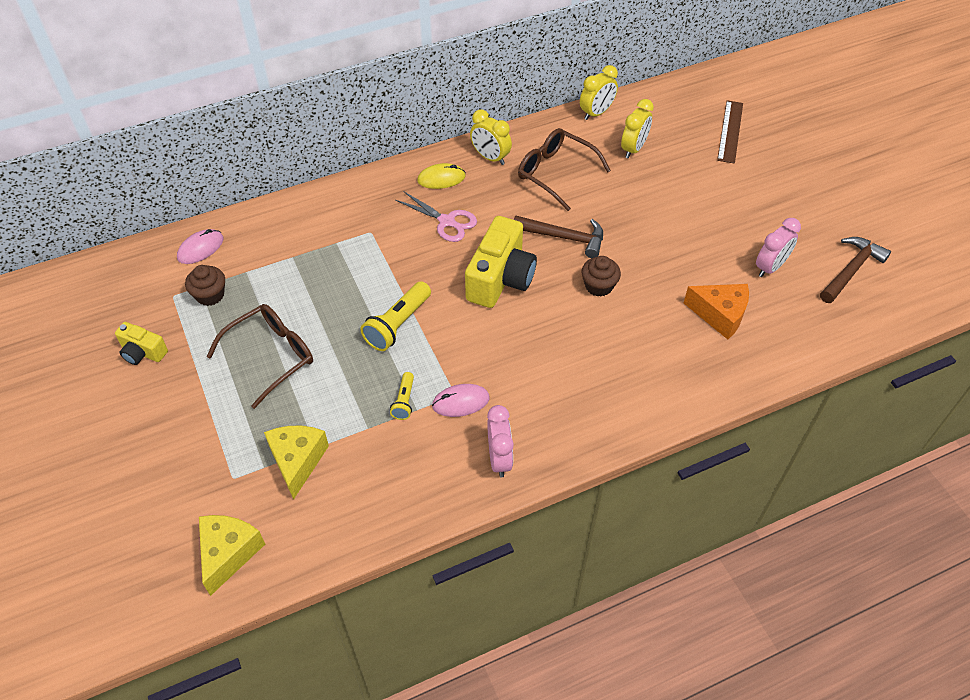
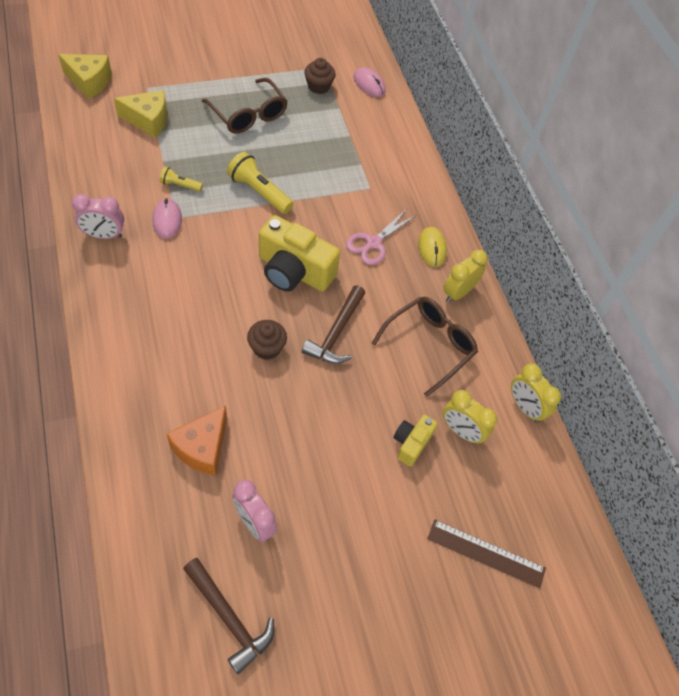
camera: 90 degrees right, 5 degrees up
(143, 352) = (272, 50): yellow camera -> yellow camera (411, 443)

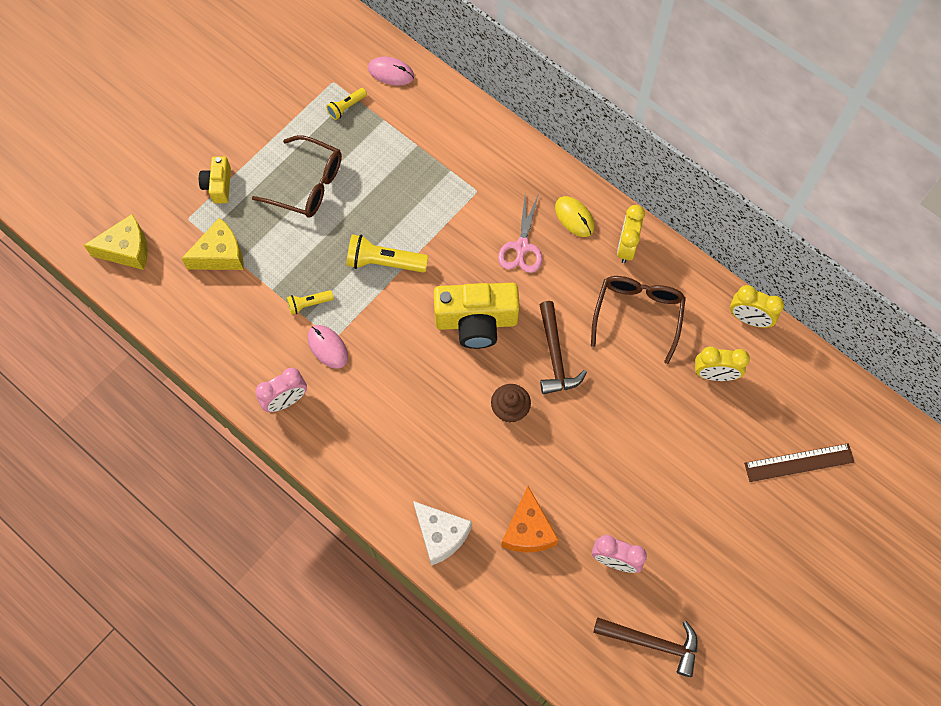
camera: 25 degrees left, 10 degrees up
(129, 403) = (441, 535): none -> white cheese
(318, 86) = (346, 107): brown cupcake -> yellow flashlight
(411, 443) = (684, 412): yellow camera -> yellow camera (218, 185)

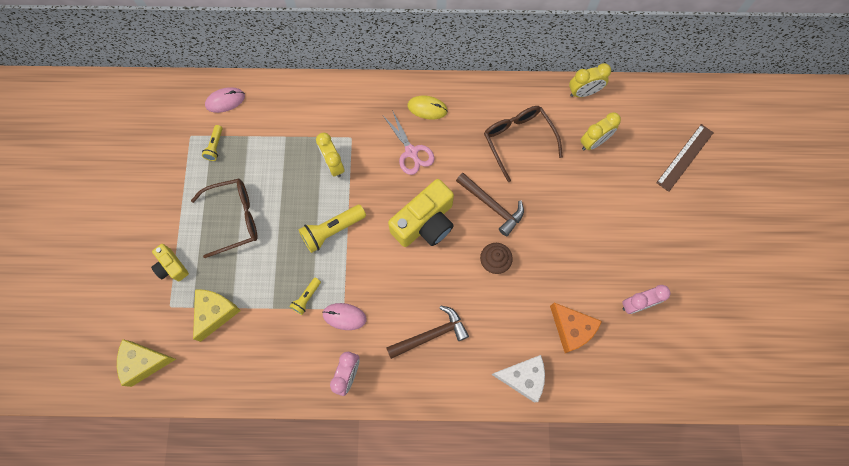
camera: 40 degrees left, 5 degrees up
(127, 250) = (144, 362): yellow cheese -> yellow cheese turned 135 degrees counterclockwise
(626, 247) = (475, 103): yellow clock -> yellow clock (333, 164)
(653, 643) = (700, 335): brown hammer -> brown hammer (431, 334)

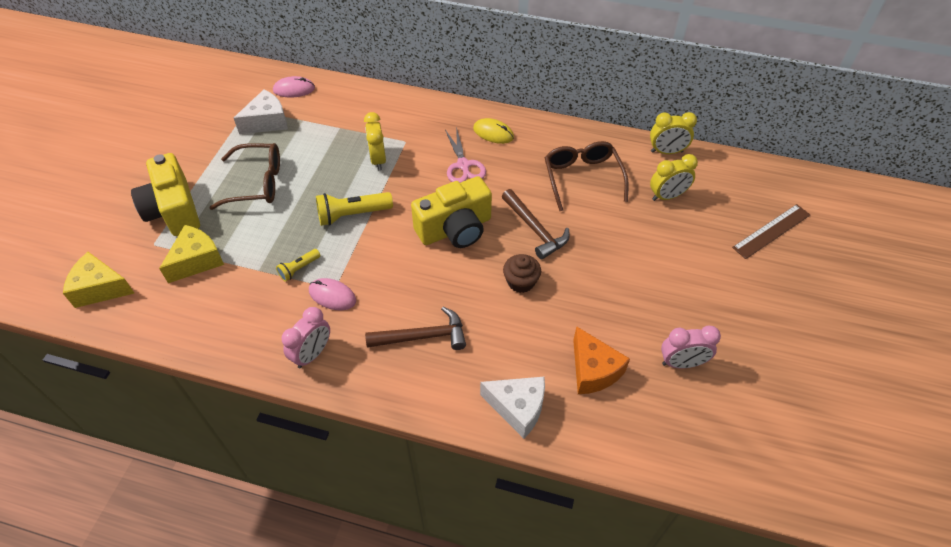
camera: 15 degrees right, 20 degrees down
(171, 266) = (173, 210): yellow camera -> yellow camera, size x1.88
(215, 146) = (267, 122): yellow flashlight -> white cheese

